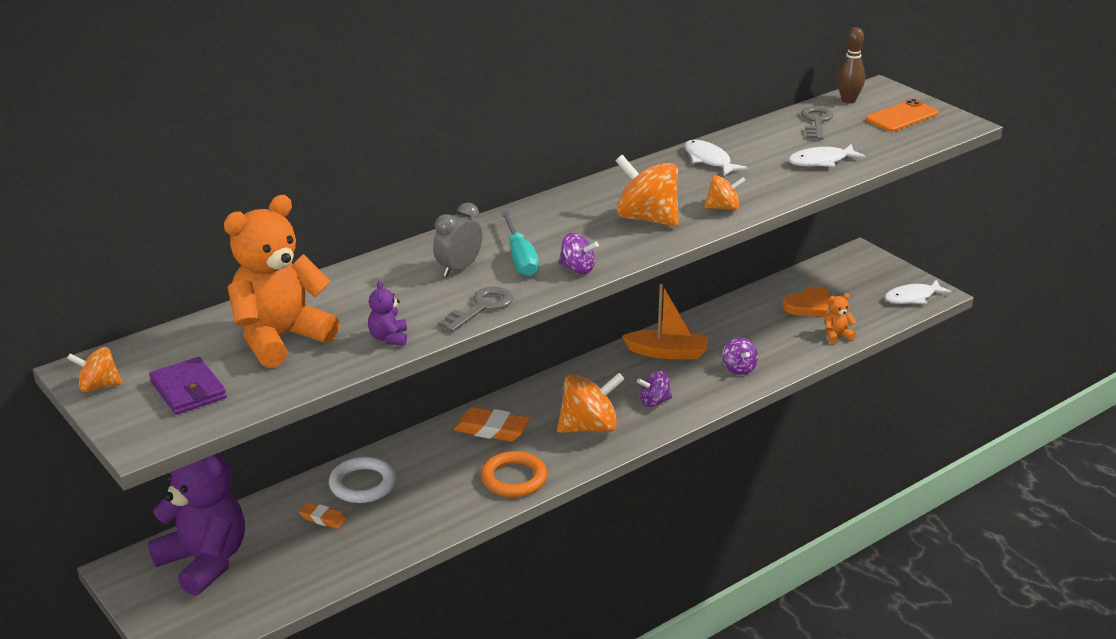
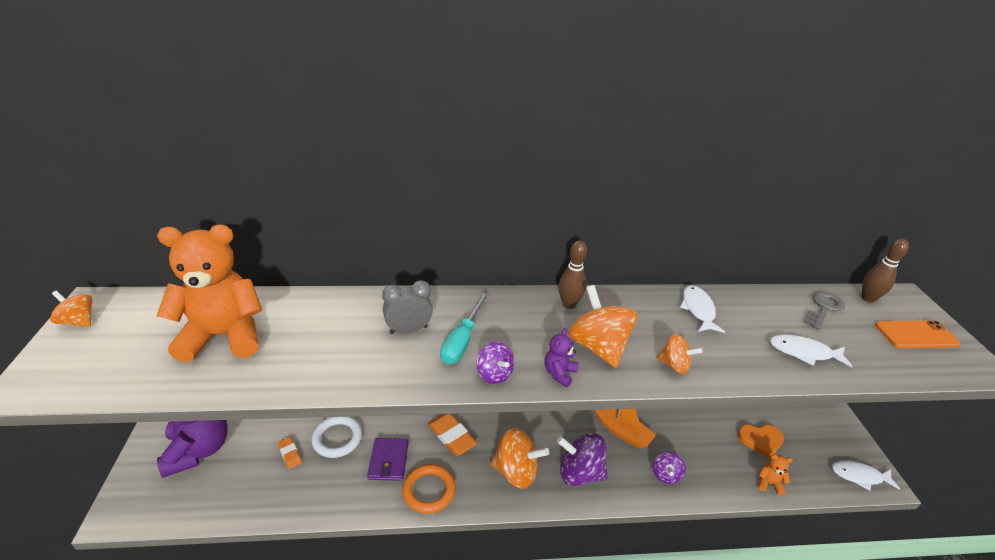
camera: 30 degrees right, 5 degrees up
(188, 390) = (113, 354): purple wallet -> purple wallet (388, 461)
(389, 338) = (286, 375): purple teddy bear -> purple teddy bear (559, 373)
(481, 307) = (382, 378): grey key -> none
(587, 197) = (569, 304): none -> brown bowling pin
(654, 402) = (579, 473): purple spinning top -> purple spinning top, size x1.81

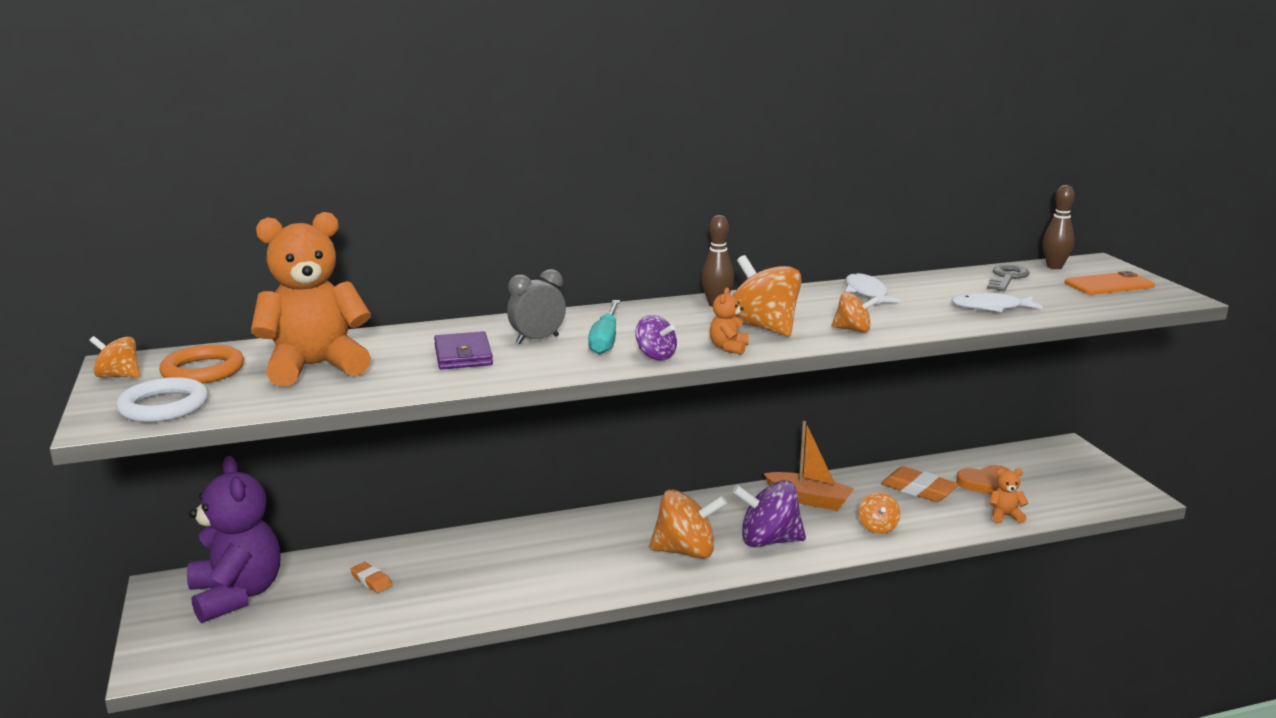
camera: 10 degrees left, 15 degrees down
(337, 438) = (430, 558): white ring -> white ring (164, 406)
(388, 461) = (512, 567): purple wallet -> purple wallet (463, 355)
(429, 490) = (578, 583): orange ring -> orange ring (203, 370)
(452, 436) = (587, 534): orange eraser -> orange eraser (918, 489)
(559, 373) = (728, 348): purple teddy bear -> orange teddy bear
(665, 475) = (877, 527): purple spinning top -> orange spinning top
(859, 476) = (1111, 495): white fish -> none

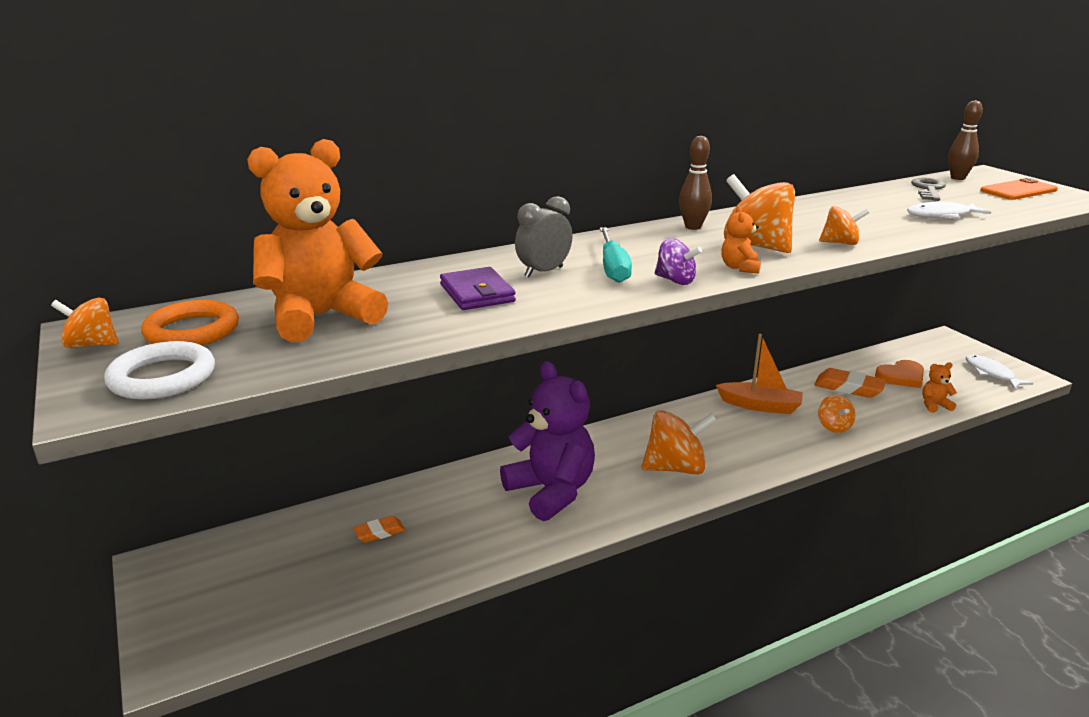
camera: 10 degrees left, 5 degrees up
(237, 595) = (240, 565): purple teddy bear -> purple teddy bear (551, 491)
(371, 580) = (379, 532): orange eraser -> orange eraser turned 60 degrees counterclockwise
(768, 541) = (745, 450): purple spinning top -> none
(867, 293) = (820, 209): white fish -> white fish (991, 373)

